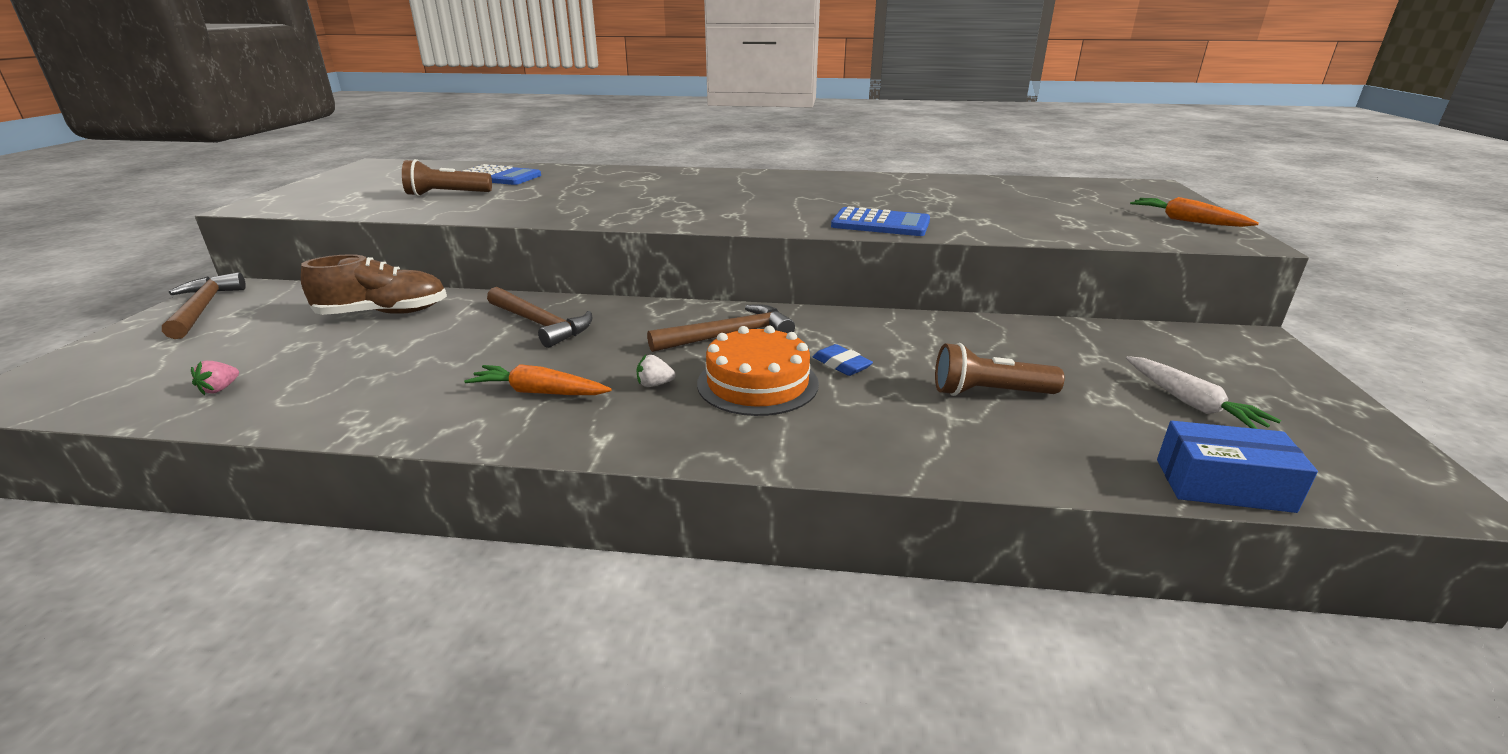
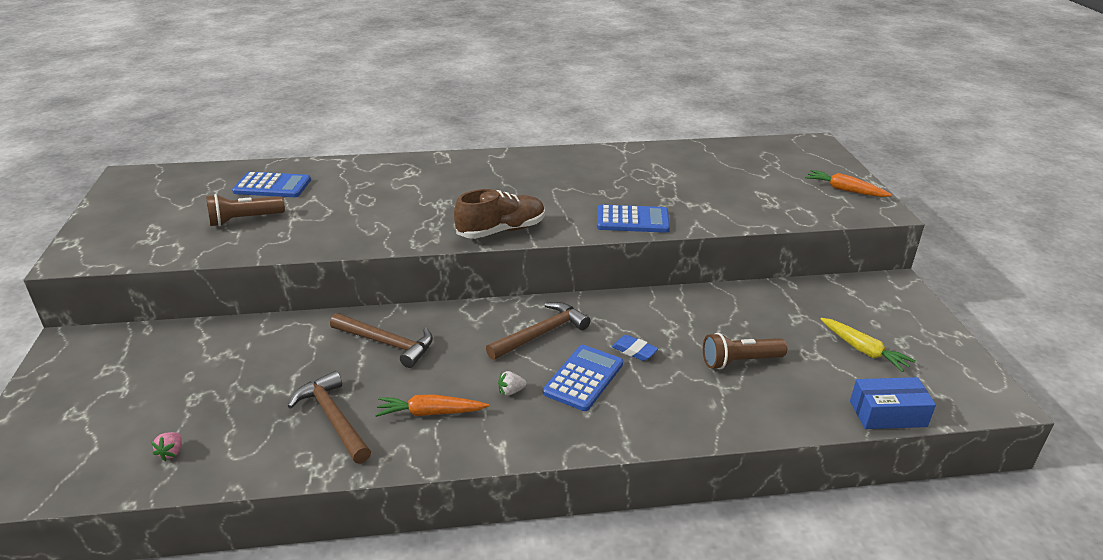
camera: 15 degrees left, 5 degrees up
(203, 308) = (70, 369): brown hammer -> brown hammer (333, 418)
(384, 313) = (244, 350): brown shoe -> brown shoe (501, 230)
(757, 383) = (583, 378): orange cake -> blue calculator
(1191, 403) = (863, 350): white carrot -> yellow carrot

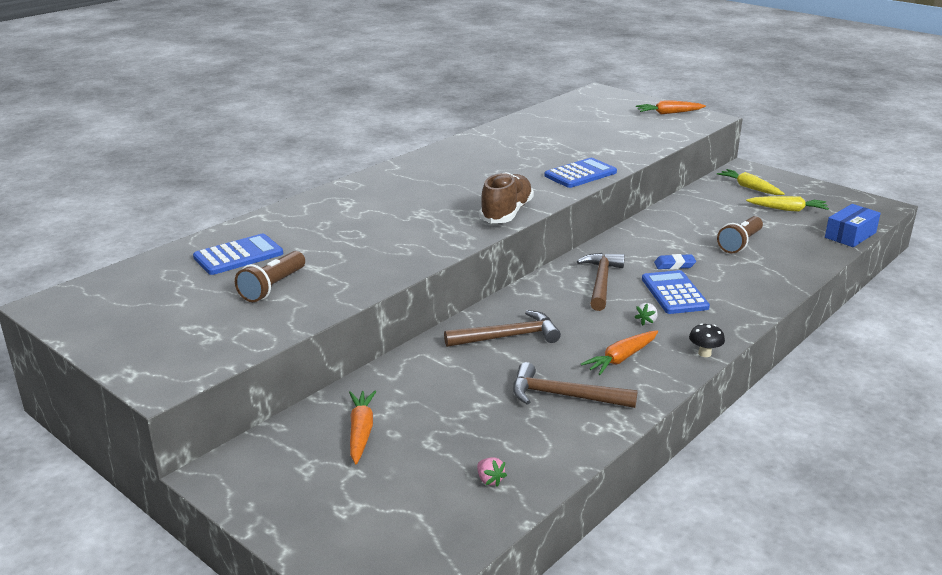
camera: 40 degrees left, 5 degrees down
(175, 362) = (361, 432): none -> orange carrot
(503, 451) = (704, 353): none -> black mushroom
(861, 307) = (749, 188): none -> yellow carrot

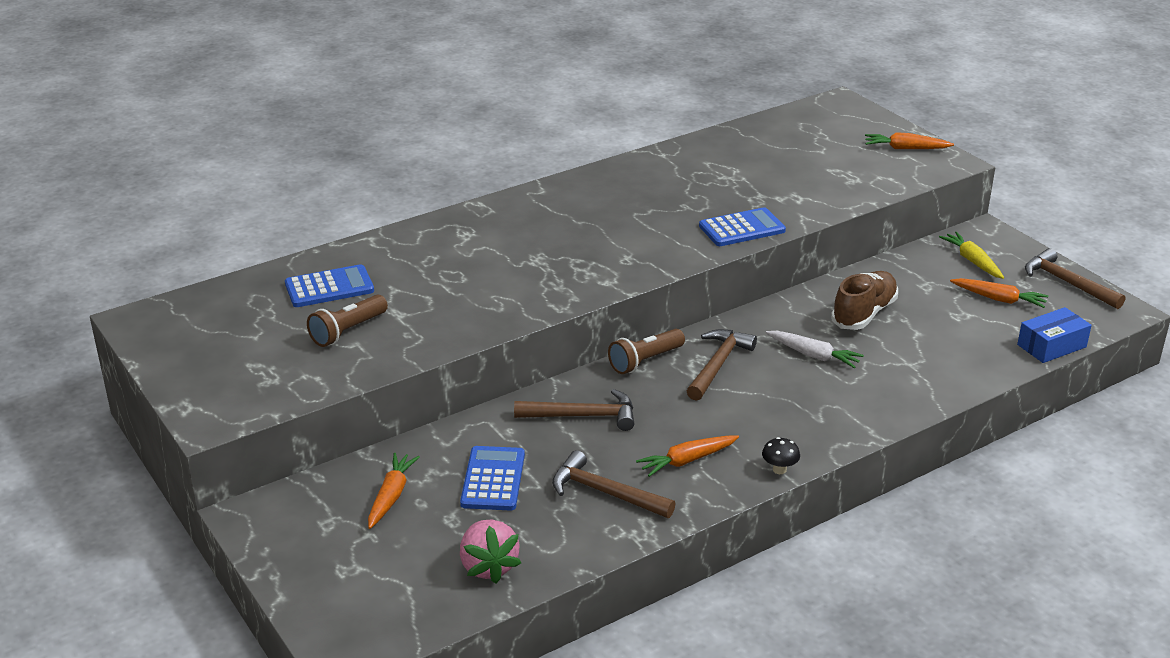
camera: 15 degrees right, 5 degrees up
(490, 480) = (488, 566): pink strawberry -> pink strawberry, size x2.19
(506, 213) = (629, 272): brown shoe -> brown shoe (864, 313)
(646, 321) = (739, 421): white strawberry -> none
(674, 265) = (813, 355): blue eraser -> white carrot
(674, 293) = (791, 391): blue calculator -> blue calculator (493, 479)
(740, 243) = (908, 338): brown flashlight -> brown flashlight (645, 361)
(788, 209) = (999, 299): yellow carrot -> orange carrot
(828, 193) = (1067, 283): none -> brown hammer

